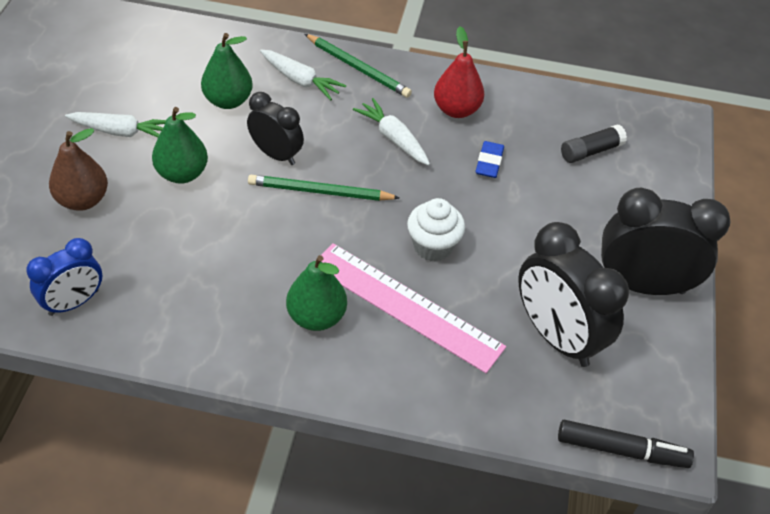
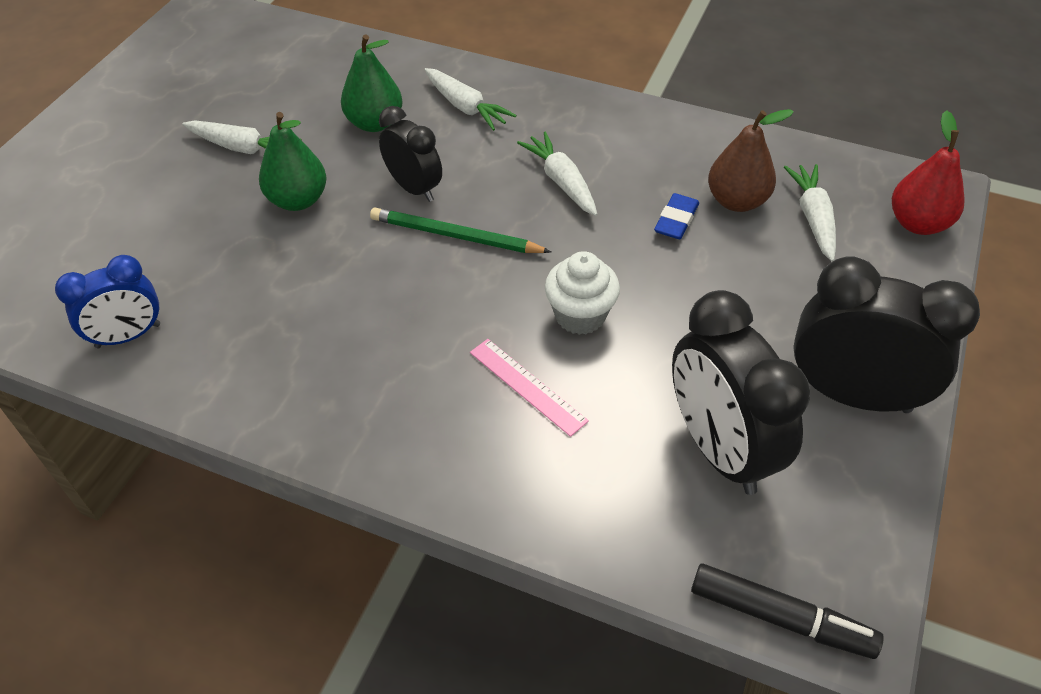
camera: 15 degrees right, 0 degrees up
(83, 200) = (176, 219): brown pear -> brown pear (736, 201)
(316, 317) = (411, 386): green pear -> none
(358, 68) = (538, 98): green pencil -> none
(405, 306) = (527, 386): pink ruler -> pink ruler, size x0.52
(456, 110) = (648, 154): red pear -> red pear (917, 223)
(591, 151) = (813, 218): black glue stick -> white carrot

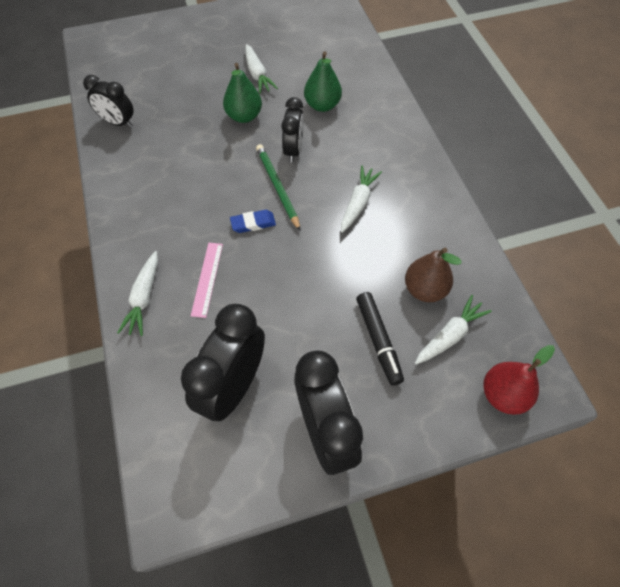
camera: 50 degrees right, 10 degrees up
(128, 336) = (118, 122): blue clock -> black clock
(465, 107) = (371, 129): white carrot -> white carrot (144, 297)
(580, 315) = (271, 271): white cupcake -> none
(676, 220) = (380, 270): blue eraser -> blue eraser (253, 223)
(780, 618) = (148, 475): black marker -> black marker (378, 340)

